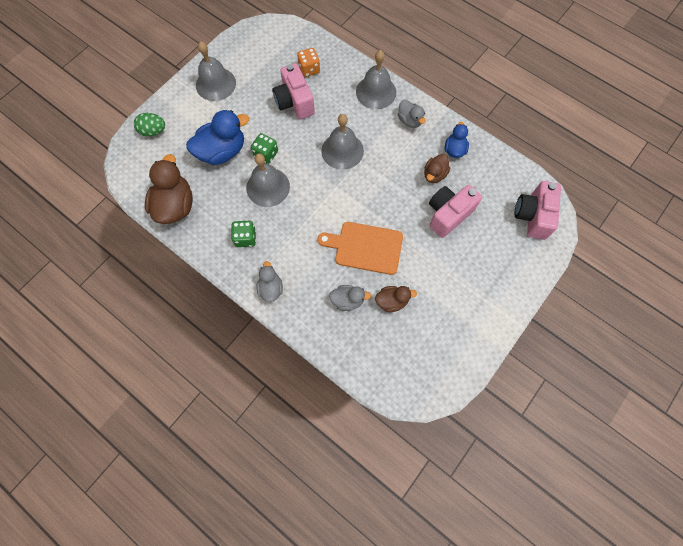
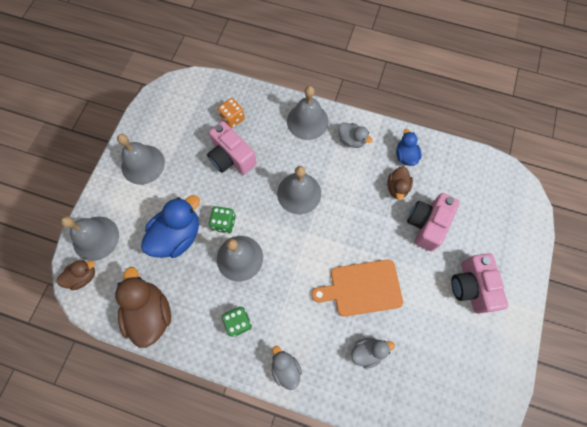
camera: 20 degrees left, 0 degrees up
(153, 131) = (96, 238): green egg -> grey bell
(392, 301) = (410, 336): brown duck -> brown duck (83, 276)
(532, 216) = (504, 198): pink camera -> pink camera (471, 287)

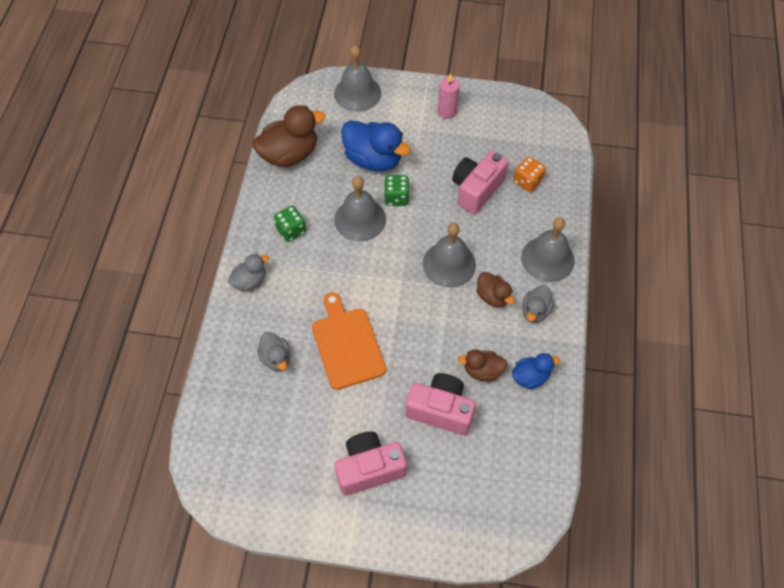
camera: 80 degrees right, 10 degrees down
(83, 276) = (317, 93): brown duck -> brown duck (493, 296)
(143, 164) = (447, 112): grey bell -> pink candle

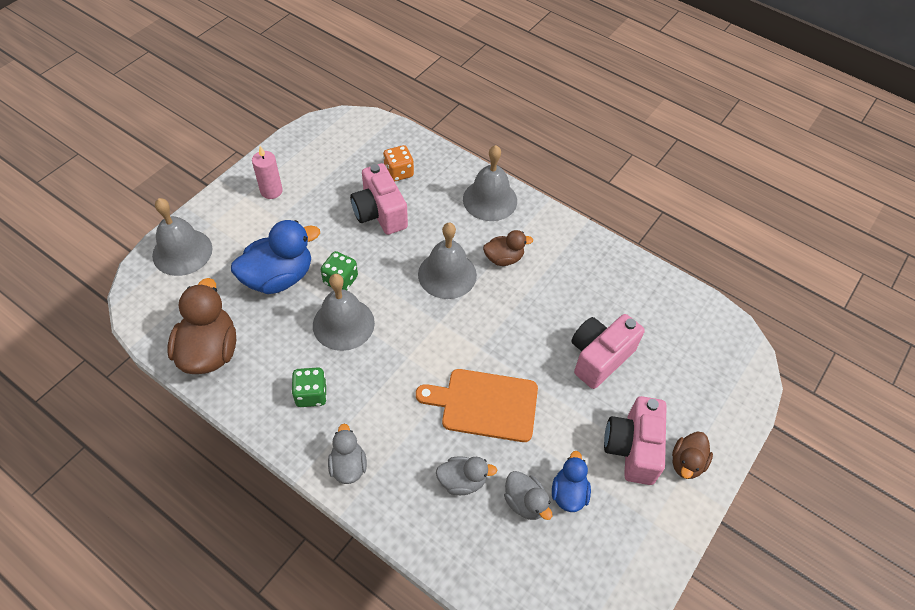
camera: 65 degrees left, 5 degrees down
(482, 371) = (576, 304): brown duck -> brown duck (686, 463)
(530, 377) = (601, 272): blue duck -> blue duck (568, 493)
(535, 311) = (537, 235): grey duck -> grey duck (525, 502)

